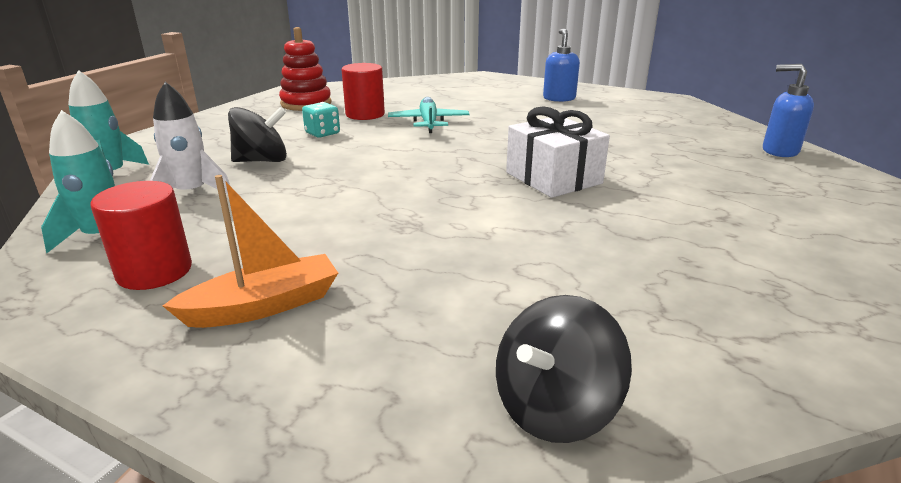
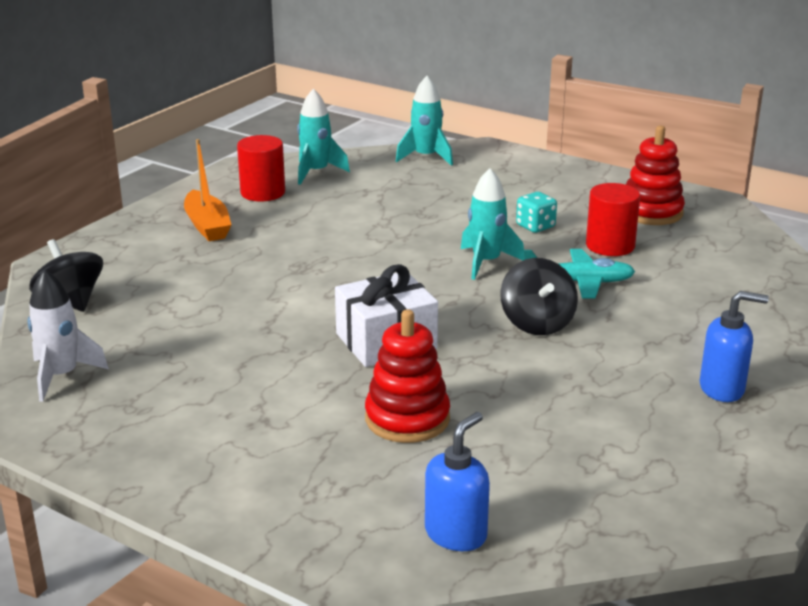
camera: 95 degrees right, 0 degrees up
(191, 193) = (384, 188): white rocket -> white rocket (62, 376)
(262, 161) = (454, 205): black spinning top -> black spinning top (537, 323)
(394, 148) = (486, 262): none -> turquoise rocket
(666, 167) = (407, 419): none -> red stacking toy

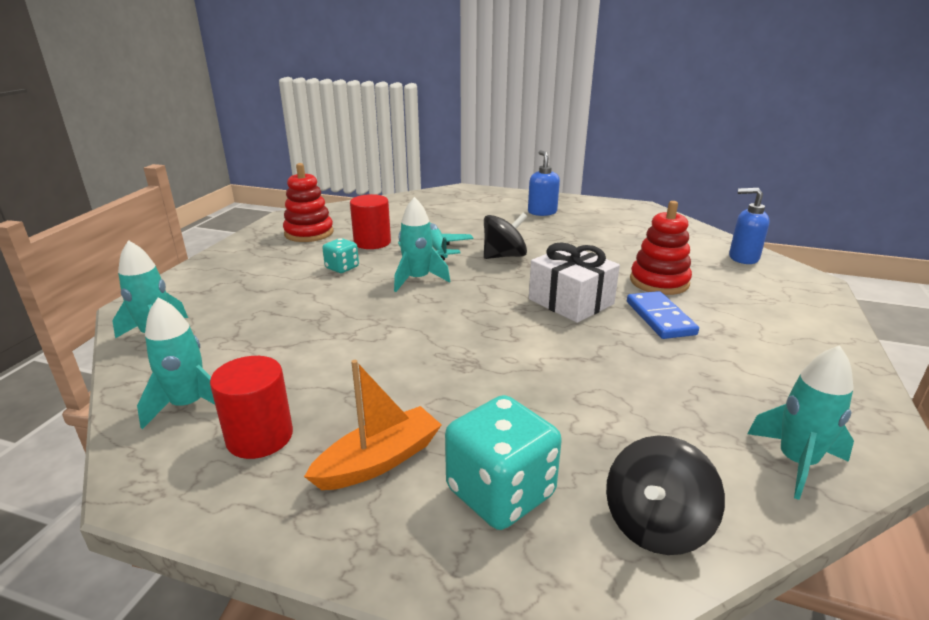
camera: 105 degrees left, 0 degrees up
(62, 376) = (796, 462): white rocket -> turquoise rocket
(144, 258) = (500, 492): none -> turquoise dice
(315, 388) = (660, 318): none -> blue domino

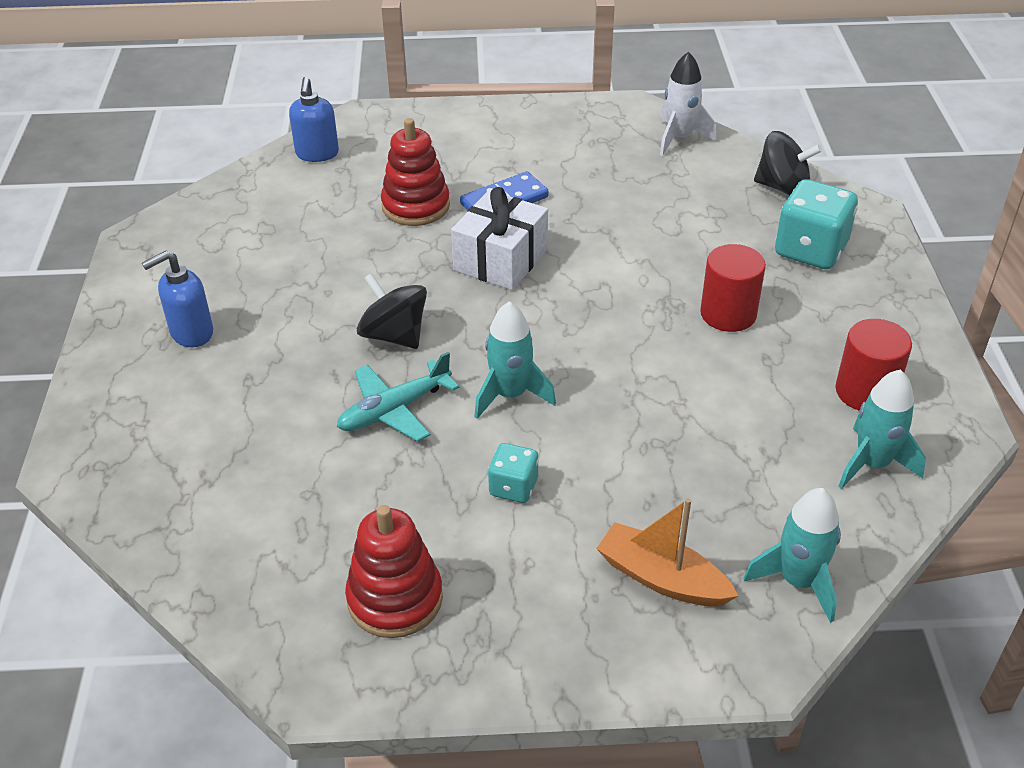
camera: 110 degrees left, 15 degrees up
(372, 242) = (402, 492): red cylinder -> red cylinder (728, 314)
(379, 461) = (831, 314): orange boat -> orange boat (662, 578)
(796, 462) = (679, 138): turquoise rocket -> white rocket

